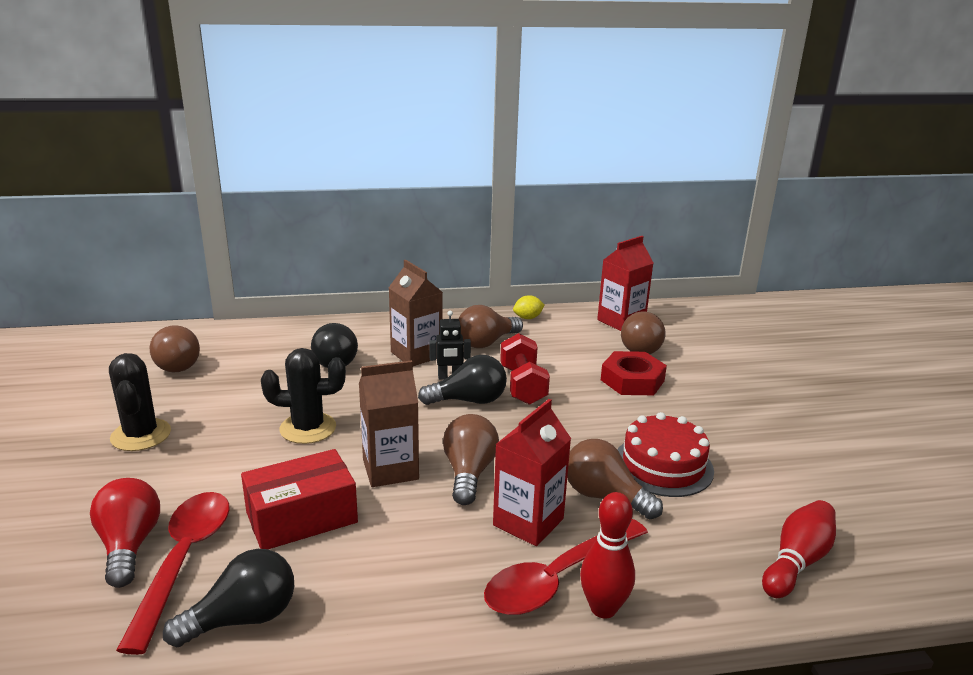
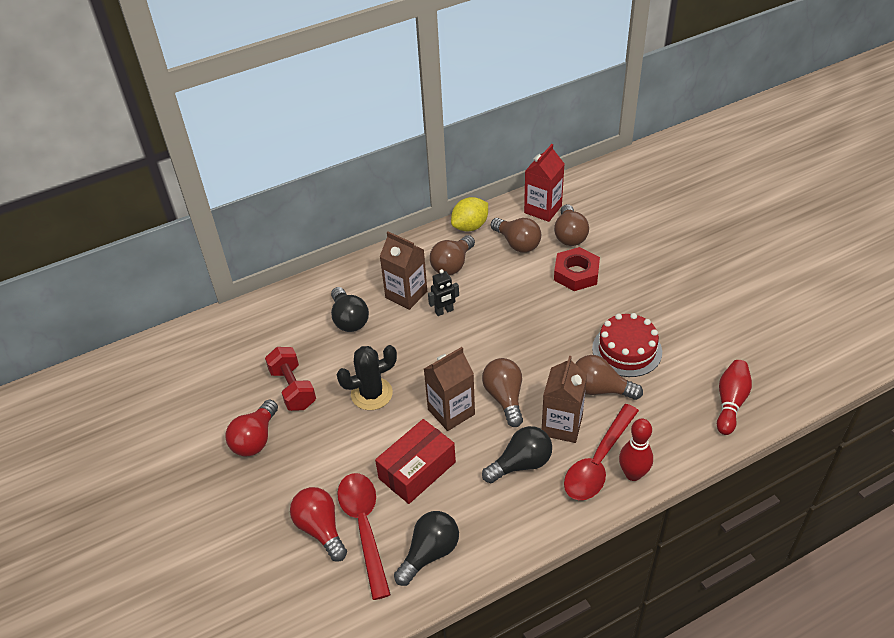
camera: 15 degrees left, 20 degrees up
(141, 435) = (255, 439): black cactus -> red light bulb
(177, 364) = (227, 362): brown light bulb -> brown light bulb (517, 243)
(469, 401) = (470, 331): black light bulb -> black light bulb (521, 464)
(523, 385) = (501, 303): red dumbbell -> red dumbbell (293, 388)
(528, 318) = (470, 226): yellow lemon -> yellow lemon, size x1.65
(528, 522) = (562, 425): red carton -> brown carton

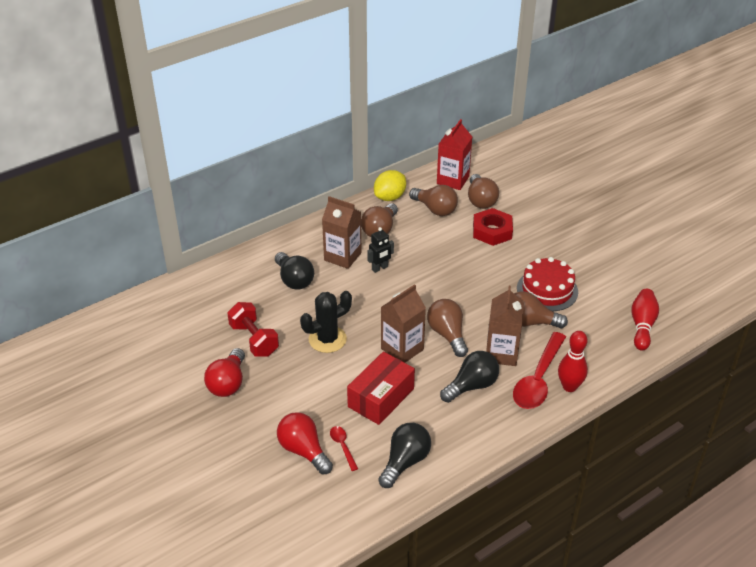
camera: 10 degrees left, 5 degrees down
(364, 527) = (343, 446): red spoon -> red spoon, size x0.46

